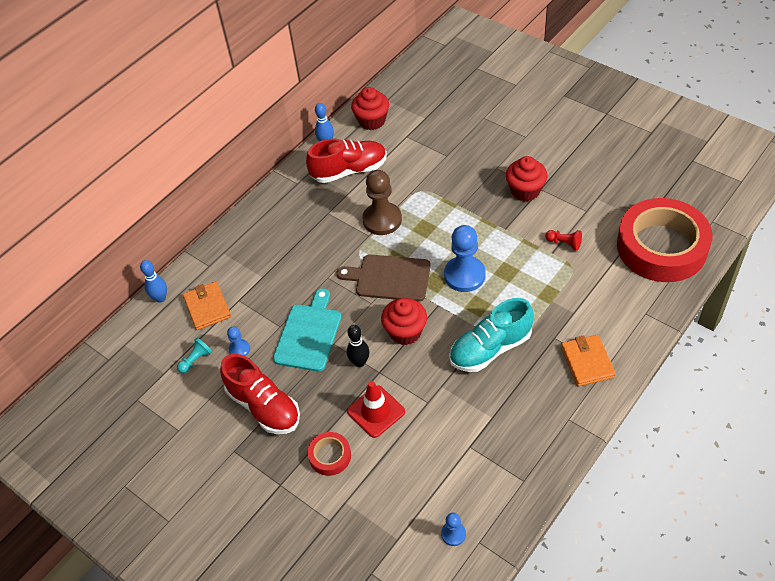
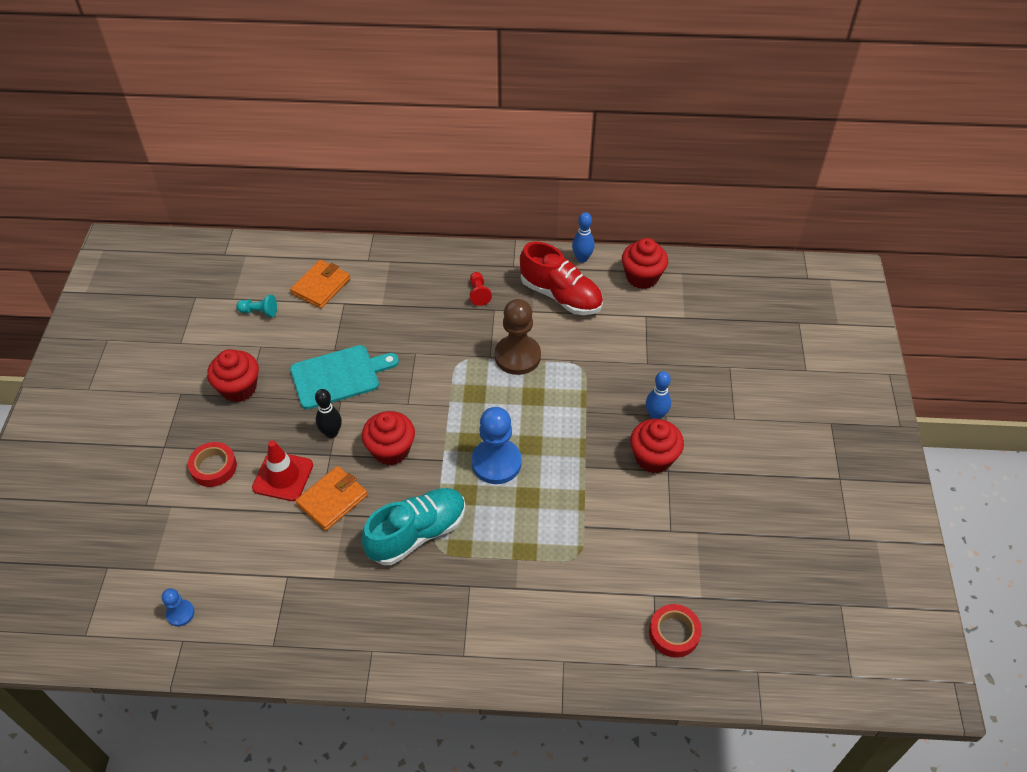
camera: 50 degrees right, 0 degrees up
(160, 298) = (310, 249): blue bowling pin -> blue bowling pin (656, 415)
(239, 349) = (289, 335): blue pawn -> none
(264, 406) = (239, 388): red shoe -> red cupcake
(389, 278) = (448, 401): brown cutting board -> none
(490, 348) = (417, 534): turquoise shoe -> turquoise shoe turned 120 degrees clockwise
(564, 243) = (606, 532): red pawn -> red pawn (479, 293)
(587, 362) = (457, 633): orange wallet -> orange wallet (332, 500)
(661, 247) = (674, 633): red tape -> red tape, size x0.42

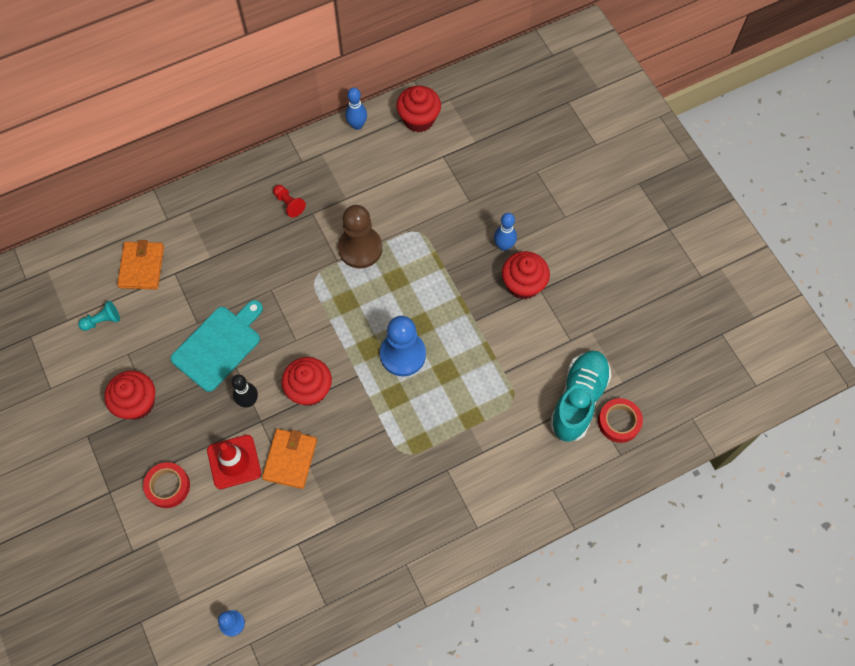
camera: 30 degrees left, 15 degrees up
(417, 534) = (378, 450): turquoise shoe -> turquoise shoe (578, 400)
(561, 296) = (361, 171): red shoe -> none

